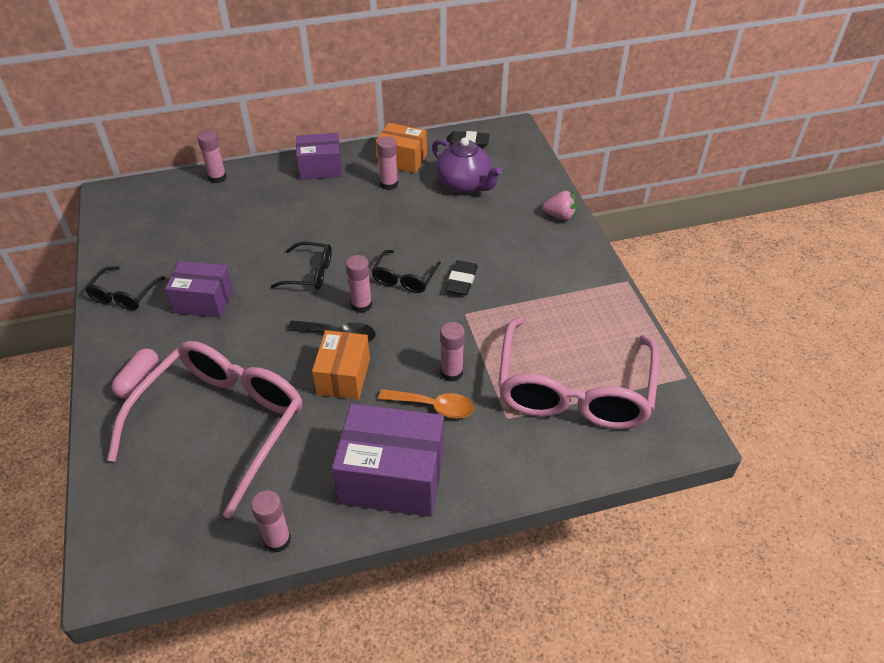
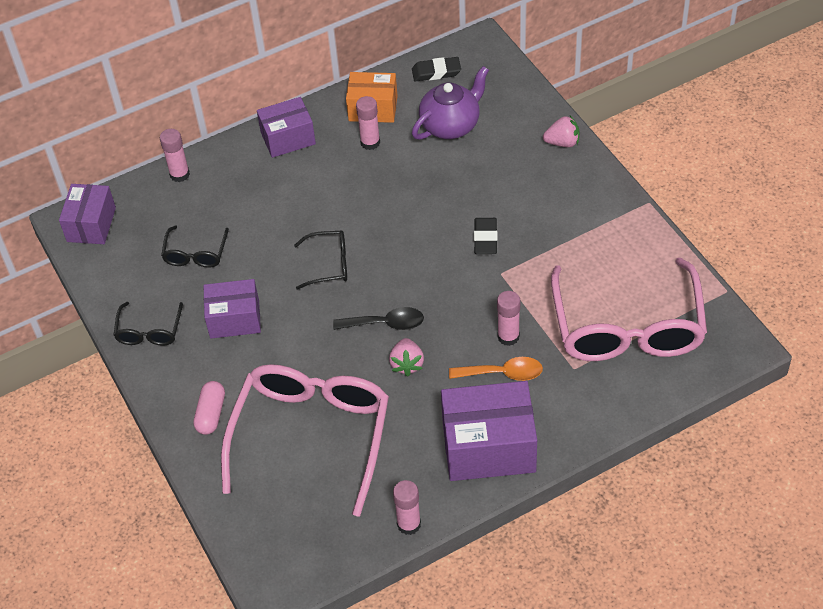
camera: 10 degrees left, 5 degrees up
(124, 200) = (91, 224): none -> purple box
(343, 376) = (407, 364): orange box -> pink strawberry
(361, 305) = (395, 287): pink glue stick -> none
(404, 278) = (427, 249): black glasses -> black glasses (195, 254)
(464, 184) = (451, 125): purple teapot -> purple teapot turned 75 degrees counterclockwise

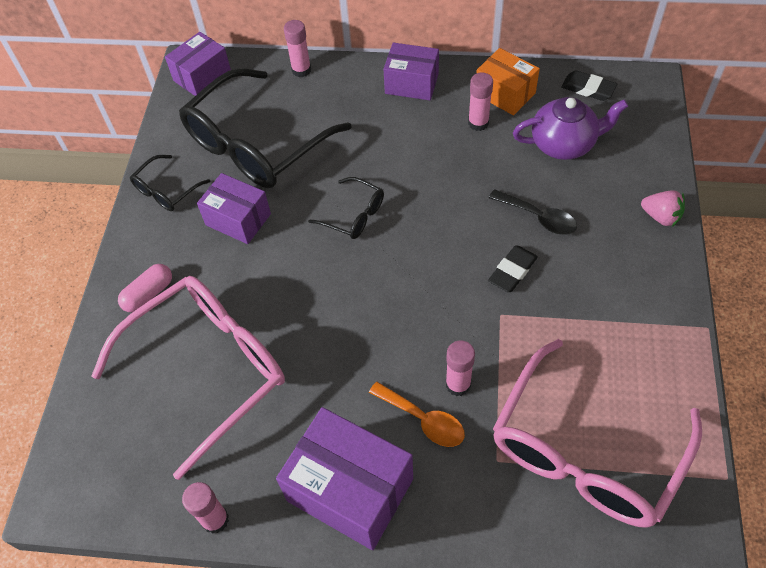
camera: 35 degrees right, 5 degrees up
(195, 254) = (256, 144): black glasses -> black glasses, size x2.23
(386, 324) = (357, 301): black spoon -> black spoon (538, 217)
(407, 364) = (344, 352): pink strawberry -> none

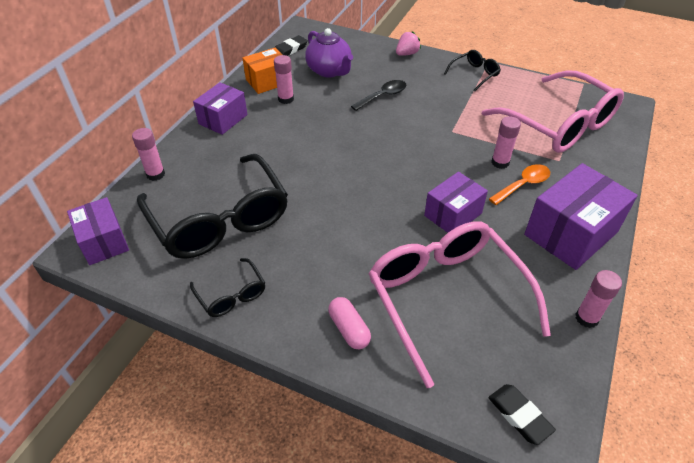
camera: 75 degrees left, 10 degrees down
(238, 219) = (297, 248): purple box -> purple box (453, 214)
(354, 215) = (333, 178): black glasses -> black glasses (474, 74)
(512, 271) = (420, 117): black eraser -> black eraser (519, 415)
(563, 144) = (329, 71): purple teapot -> purple teapot turned 135 degrees clockwise

